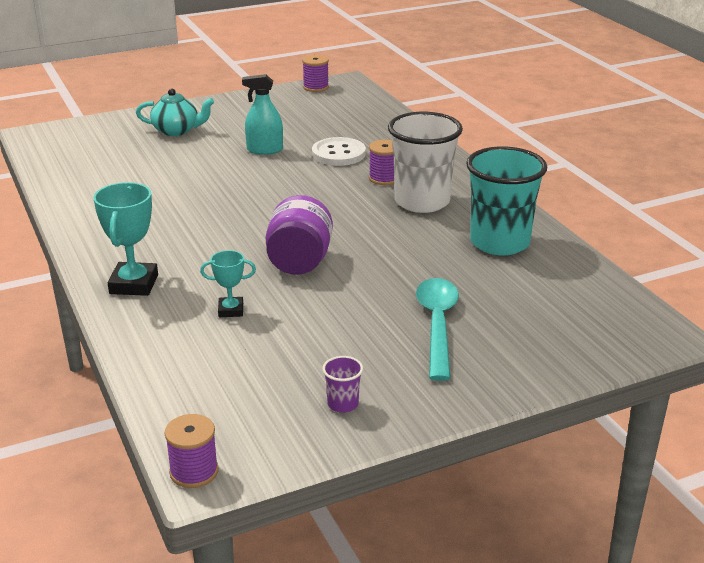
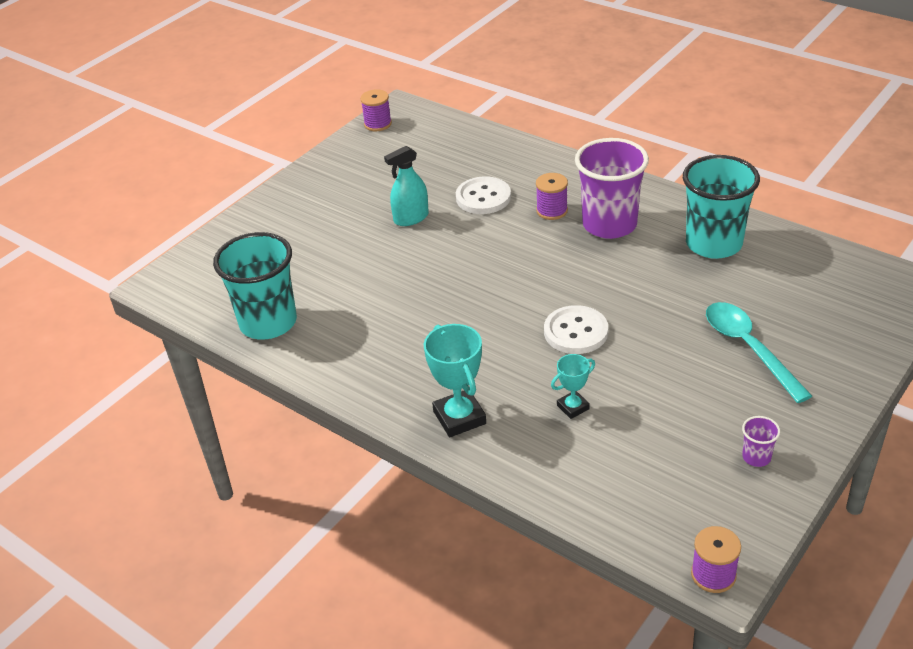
camera: 25 degrees left, 10 degrees up
(77, 179) = (268, 323): none -> turquoise cup
(176, 130) = (300, 226): turquoise teapot -> none
(299, 262) = (575, 332): purple jar -> white button
(422, 202) = (609, 224): white cup -> purple cup

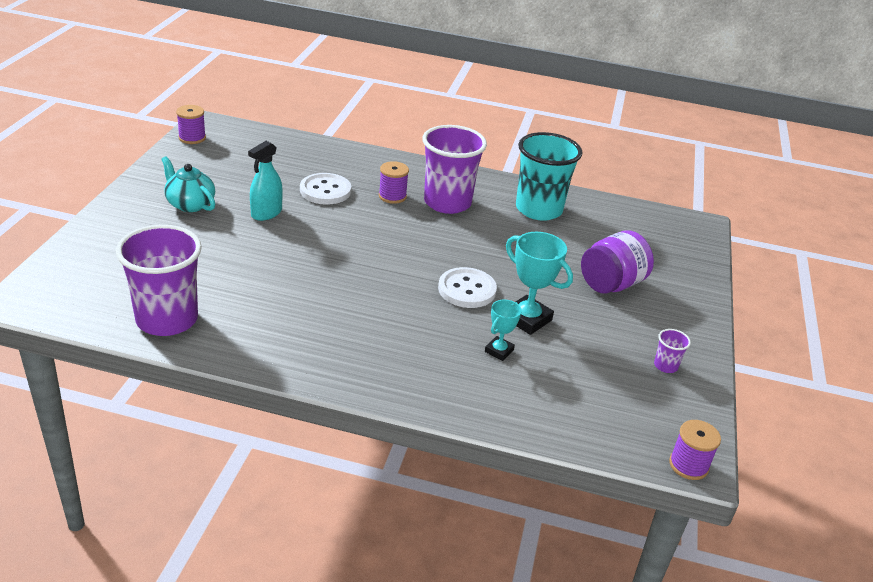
camera: 30 degrees left, 5 degrees down
(268, 323) = (167, 320): turquoise cup -> purple cup
(342, 201) = (190, 204): none -> turquoise teapot
(459, 417) = (404, 376): turquoise trophy -> turquoise trophy (527, 319)
(749, 348) = (611, 284): turquoise spoon -> purple jar

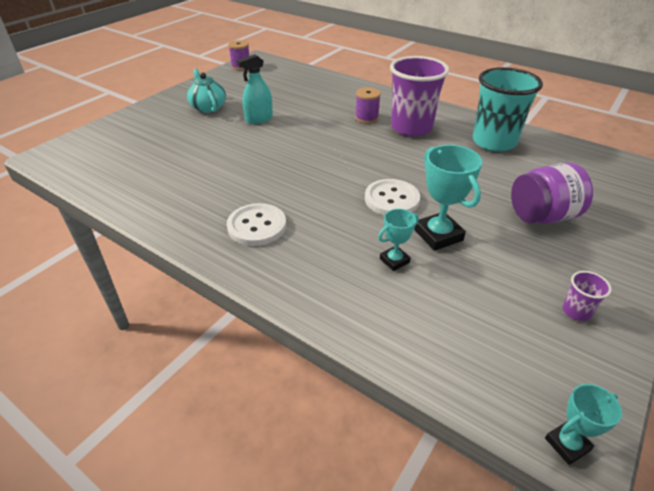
camera: 25 degrees right, 5 degrees up
(167, 320) = (130, 185): purple cup -> none
(325, 191) = (314, 109): white button -> white button (257, 226)
(688, 465) = (567, 444): purple spool -> turquoise trophy

